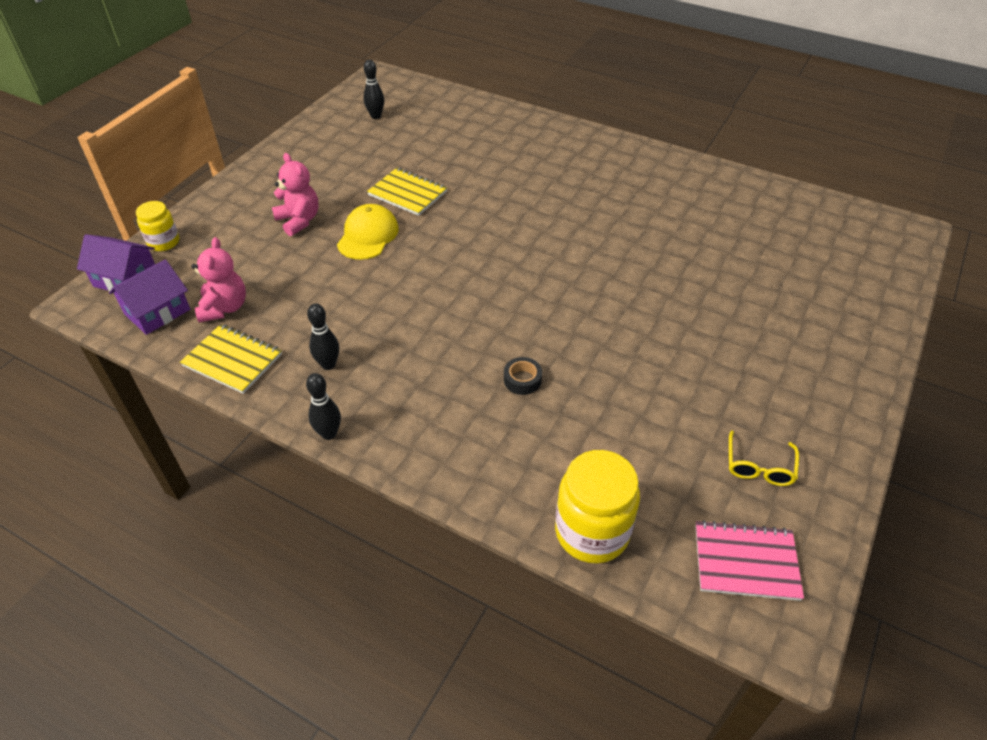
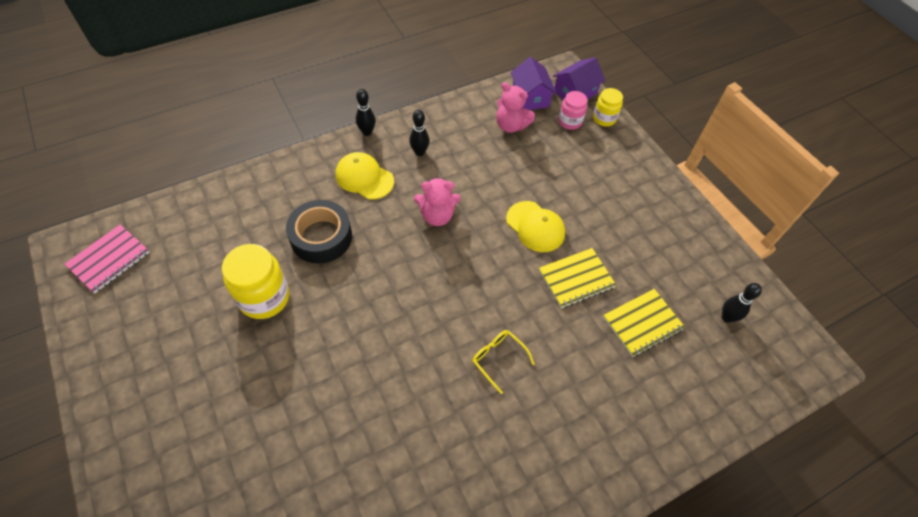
camera: 120 degrees right, 10 degrees up
(186, 265) = (570, 122): none -> pink jar
(232, 360) = (460, 114): yellow notebook -> yellow notebook (642, 323)
(299, 221) = (583, 195): pink teddy bear -> pink teddy bear (437, 216)
(408, 392) = (364, 178): none -> yellow cap
(522, 380) = (321, 237): black tape -> black tape, size x2.14
(592, 532) = (198, 205): yellow jar -> yellow jar (264, 297)
(759, 467) = (140, 316): yellow glasses -> yellow glasses (498, 359)

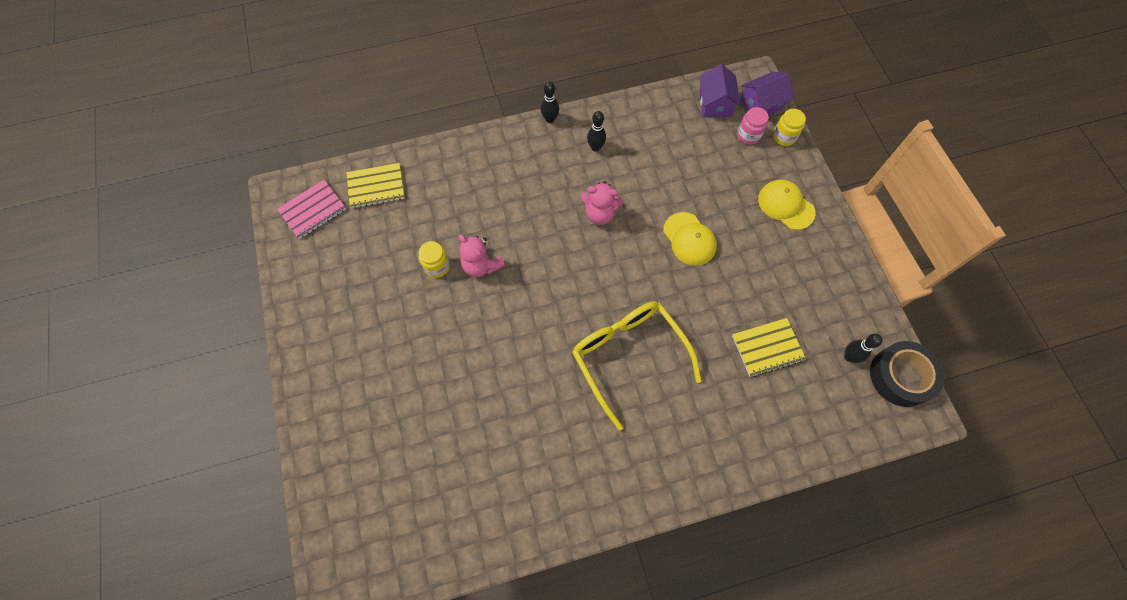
camera: 15 degrees right, 10 degrees up
(264, 297) = (437, 266): yellow jar -> yellow jar, size x0.59
(321, 237) = (493, 218): black tape -> black tape (900, 376)
(364, 178) = (540, 166): yellow cap -> yellow cap (785, 205)
(498, 359) = (628, 356): yellow glasses -> yellow glasses, size x2.31
(511, 125) = (689, 131): pink teddy bear -> pink teddy bear (481, 265)
(576, 279) = (716, 296): yellow notebook -> yellow notebook (376, 187)

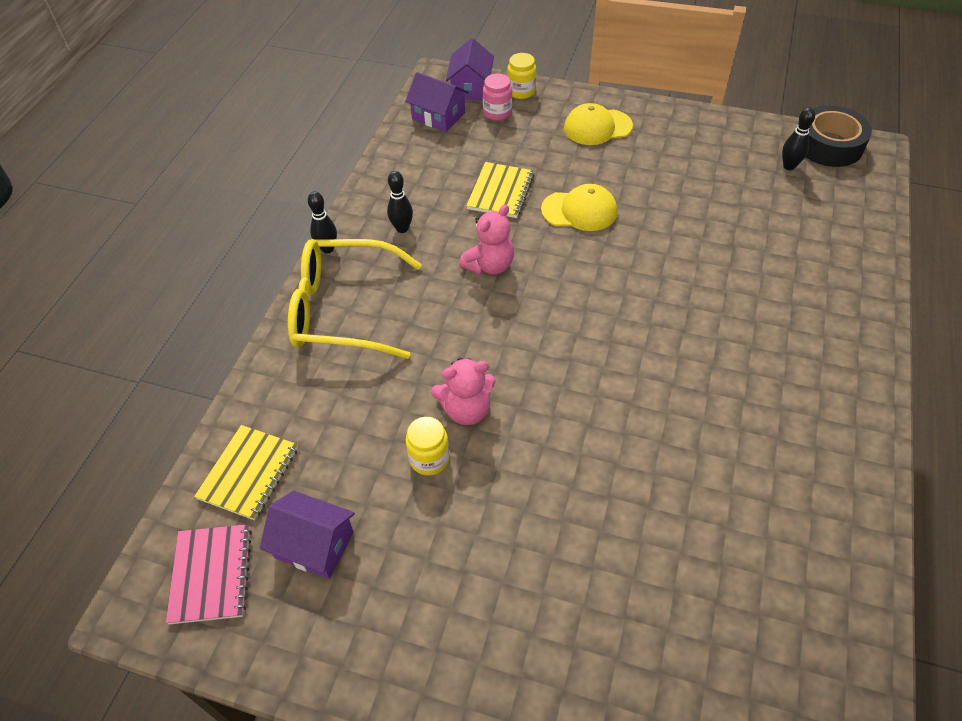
camera: 55 degrees left, 15 degrees down
(354, 244) = (314, 545): none -> purple house
(628, 356) = (685, 328): yellow glasses -> yellow glasses (343, 310)
(767, 348) = (745, 215): yellow notebook -> yellow notebook (500, 192)

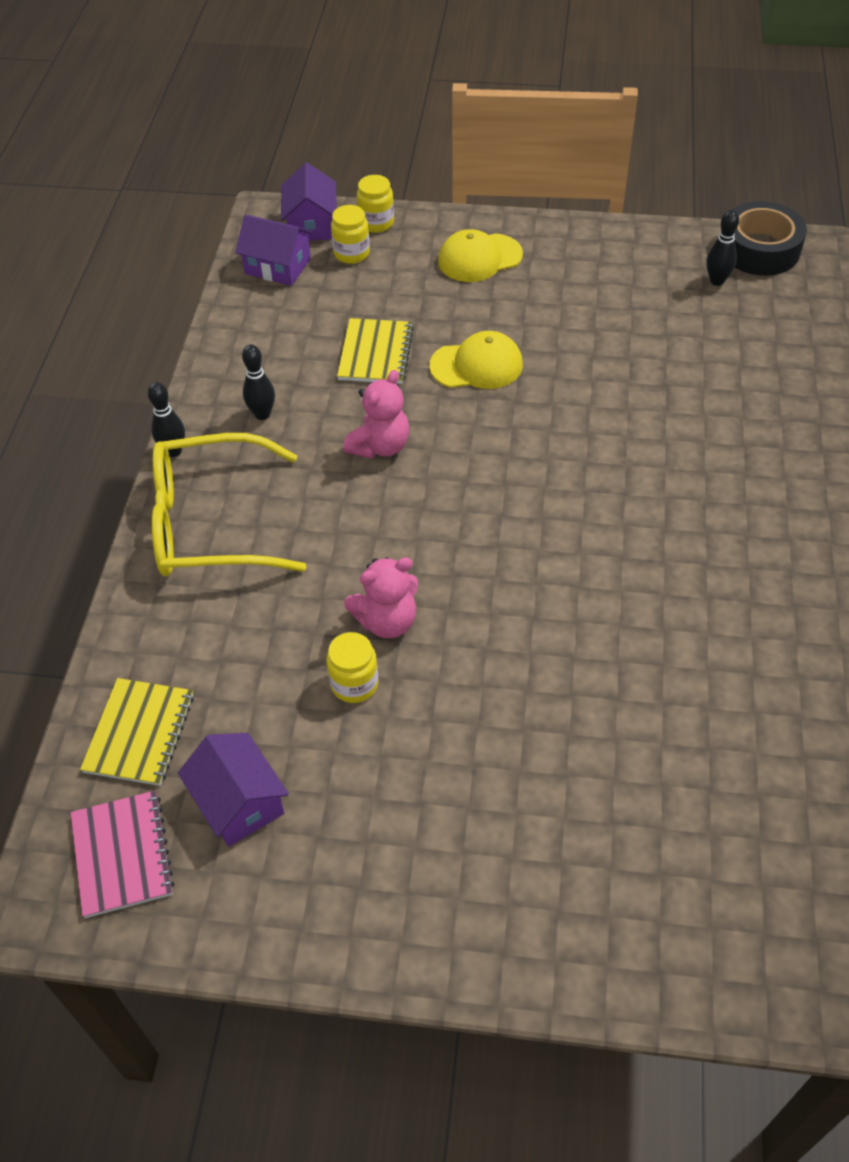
camera: 10 degrees left, 0 degrees up
(314, 545) = (239, 802): purple house -> purple house turned 45 degrees clockwise
(497, 113) = (351, 253): pink jar -> yellow jar

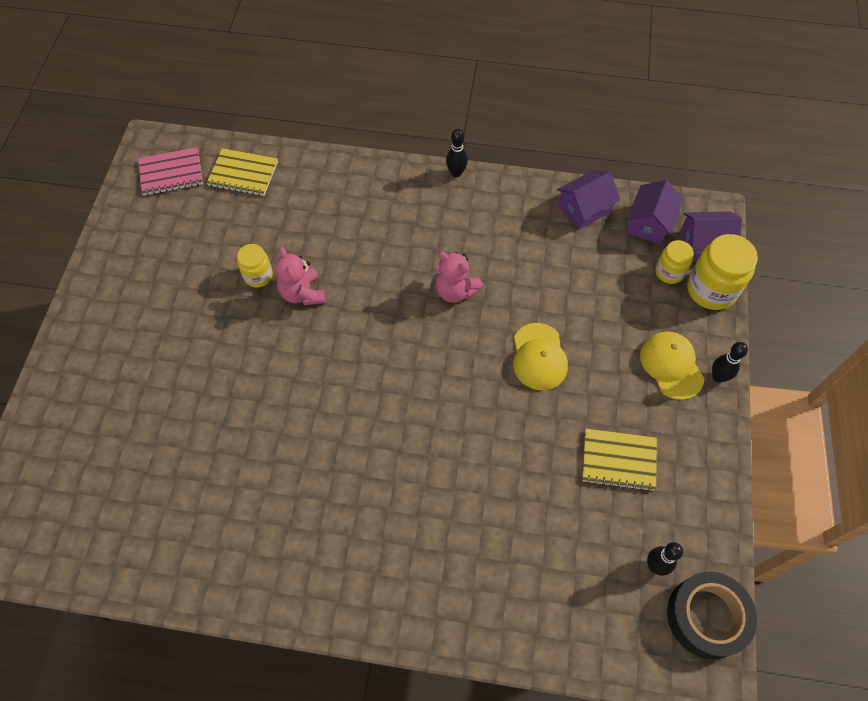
camera: 90 degrees right, 10 degrees up
(211, 523) = (392, 197): yellow glasses -> none
(239, 802) = (191, 221): purple house -> purple house (584, 208)
(262, 414) = (489, 220): black bowling pin -> black bowling pin (718, 377)
(376, 223) = (711, 289): yellow jar -> yellow jar, size x1.70
(376, 353) = (551, 288): yellow notebook -> yellow notebook (618, 460)

